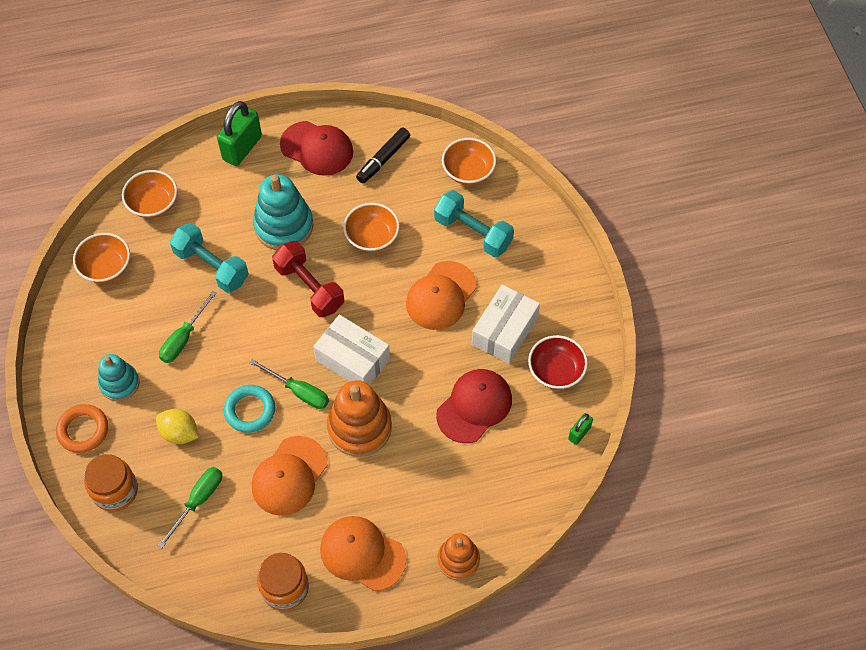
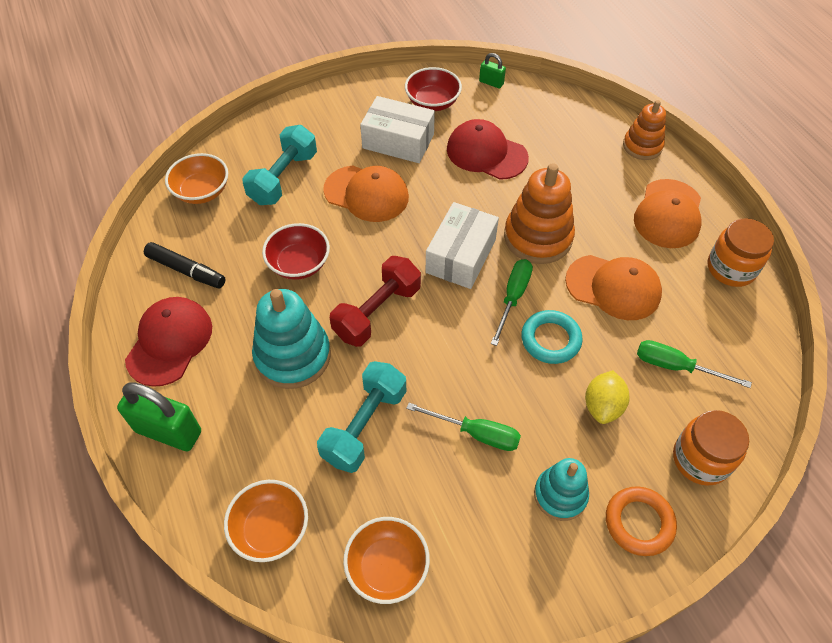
camera: 100 degrees left, 5 degrees down
(372, 237) = (299, 264): orange bowl -> red bowl

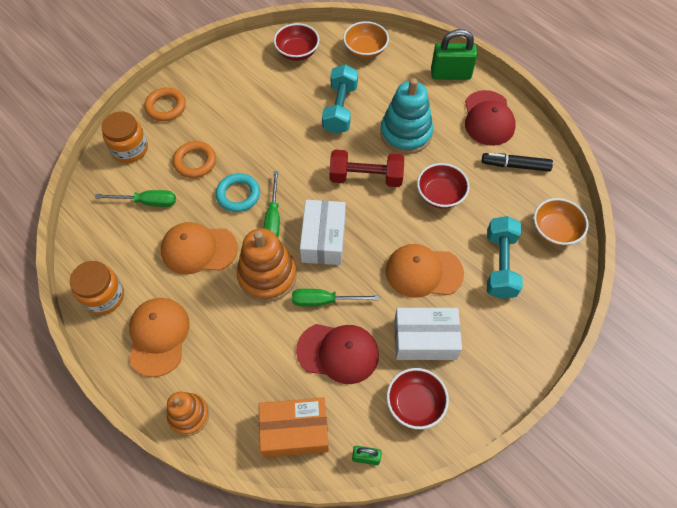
camera: 160 degrees right, 5 degrees up
(377, 312) = (366, 177): red dumbbell -> red dumbbell turned 75 degrees clockwise
(387, 567) = (297, 52): orange bowl -> red bowl
(476, 433) = (271, 124): green screwdriver -> green screwdriver (324, 301)
(546, 112) = (295, 431): none -> orange box
(560, 495) = (213, 107): turquoise stacking toy -> none
(602, 406) = (195, 162): yellow lemon -> orange ring

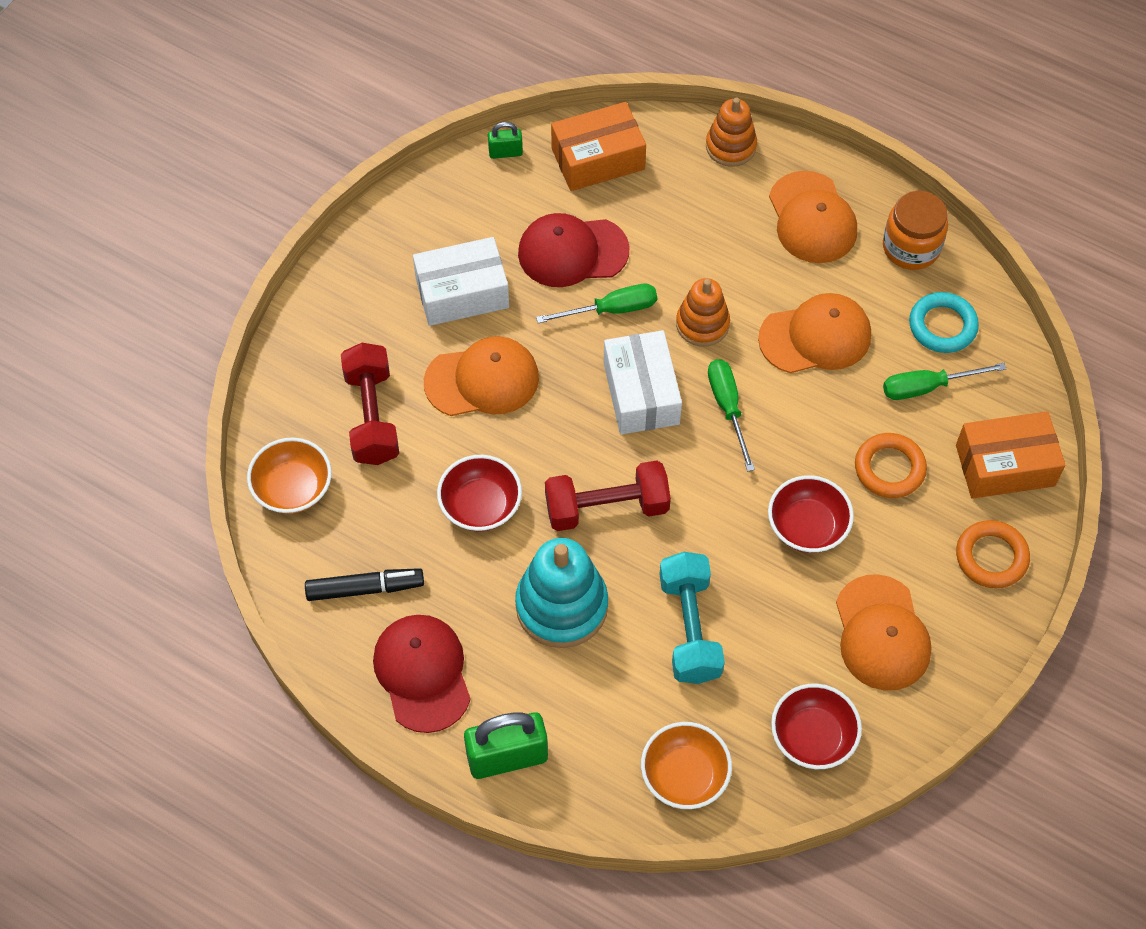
camera: 165 degrees right, 0 degrees up
(130, 149) = (1005, 465): orange jar -> orange box
(238, 195) = (796, 431): turquoise ring -> turquoise ring (942, 326)
(242, 86) = (881, 633): none -> orange cap
(267, 276) = (702, 324): orange stacking toy -> orange stacking toy, size x0.63
(415, 403) = (459, 218): red bowl -> red bowl (807, 527)
(500, 265) = (372, 416): turquoise dumbbell -> red dumbbell

